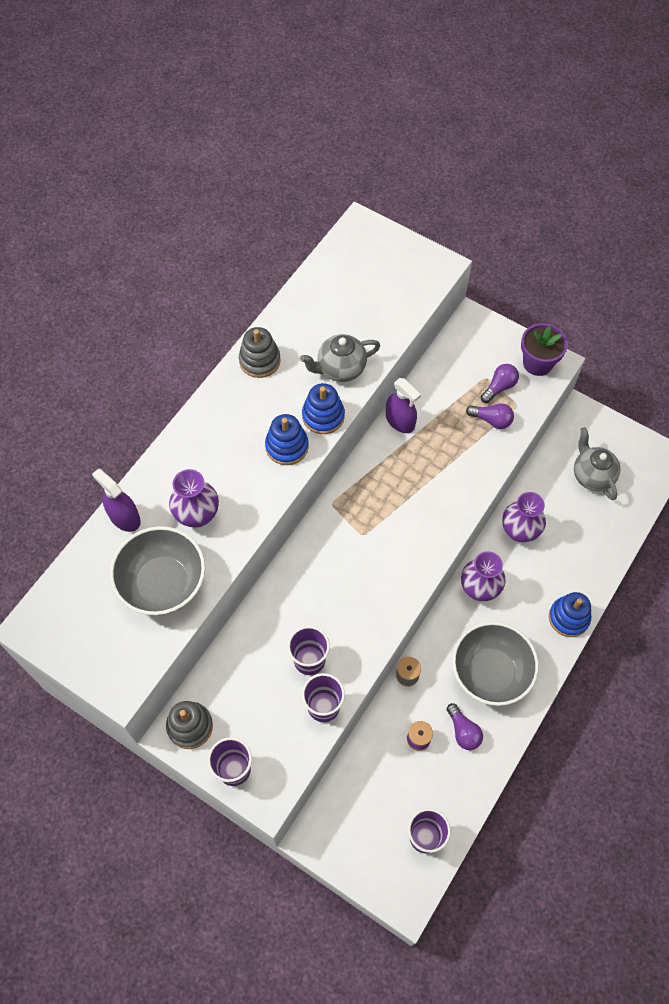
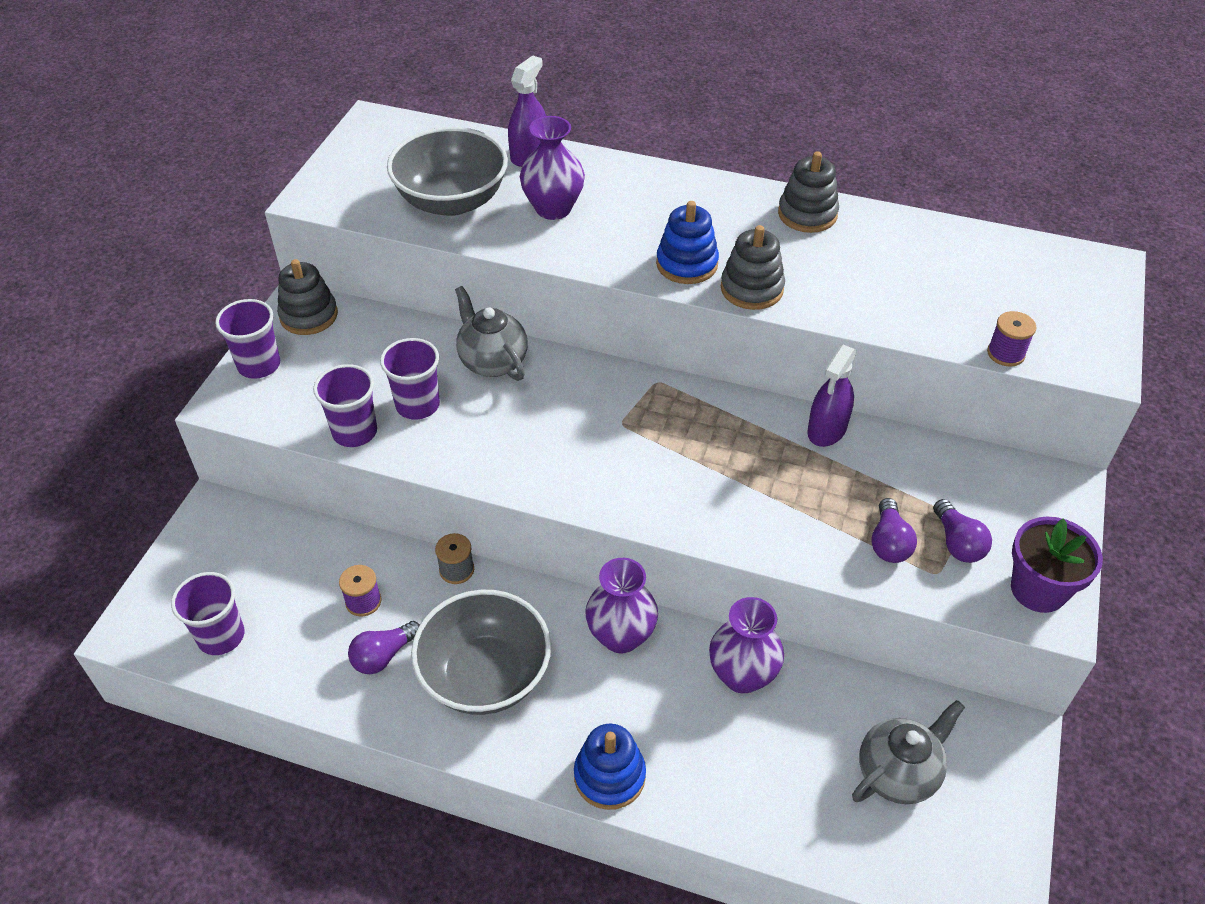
camera: 75 degrees right, 15 degrees down
(323, 416) = (752, 289): blue stacking toy -> grey stacking toy
(340, 369) = (839, 291): grey teapot -> grey teapot (492, 362)
(419, 305) = (1005, 353): none -> purple spool
(499, 387) = (957, 542): purple light bulb -> purple light bulb turned 45 degrees clockwise

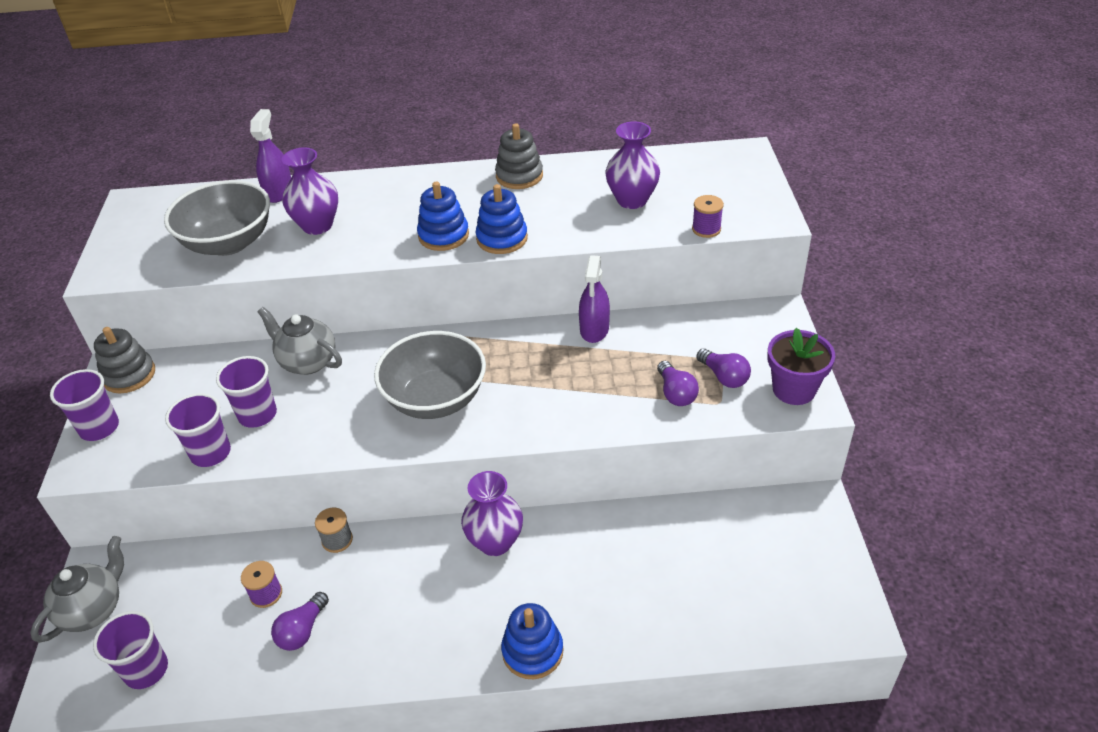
camera: 20 degrees left, 5 degrees down
(485, 676) = (397, 613): grey bowl -> grey bowl (435, 399)
(742, 675) = (602, 536): purple vase -> purple vase (632, 200)
(752, 289) = (502, 239): grey stacking toy -> blue stacking toy
(898, 773) = (747, 563): grey teapot -> grey teapot (93, 610)

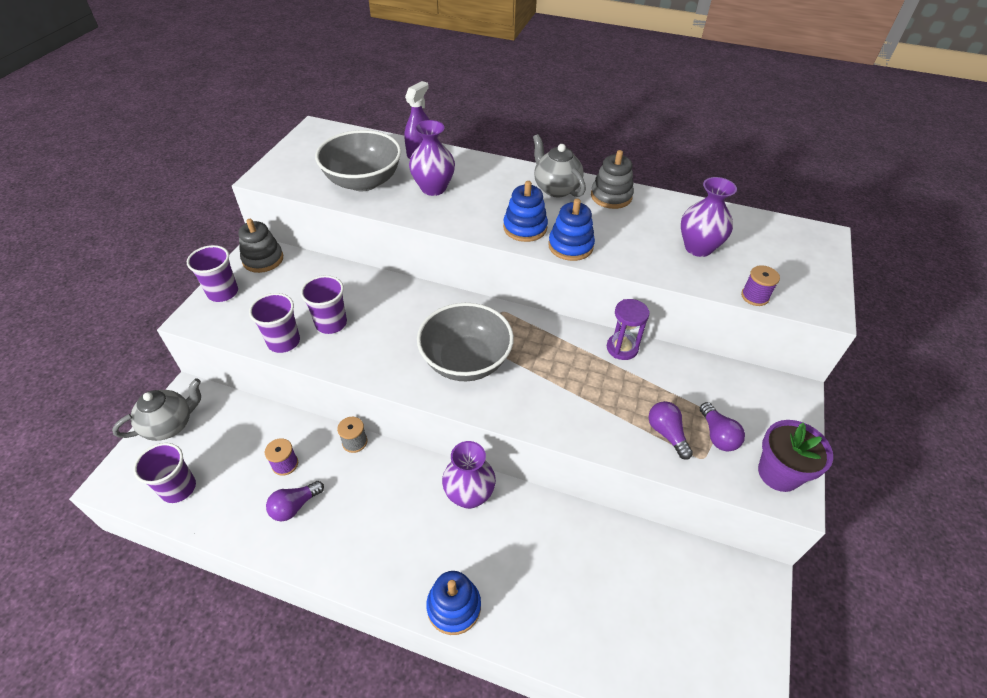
camera: 20 degrees right, 5 degrees up
(307, 362) = (387, 294): grey teapot -> grey teapot (556, 188)
(594, 329) = (622, 348): purple spray bottle -> purple hourglass
(675, 393) = (667, 434): purple light bulb -> purple light bulb turned 150 degrees clockwise

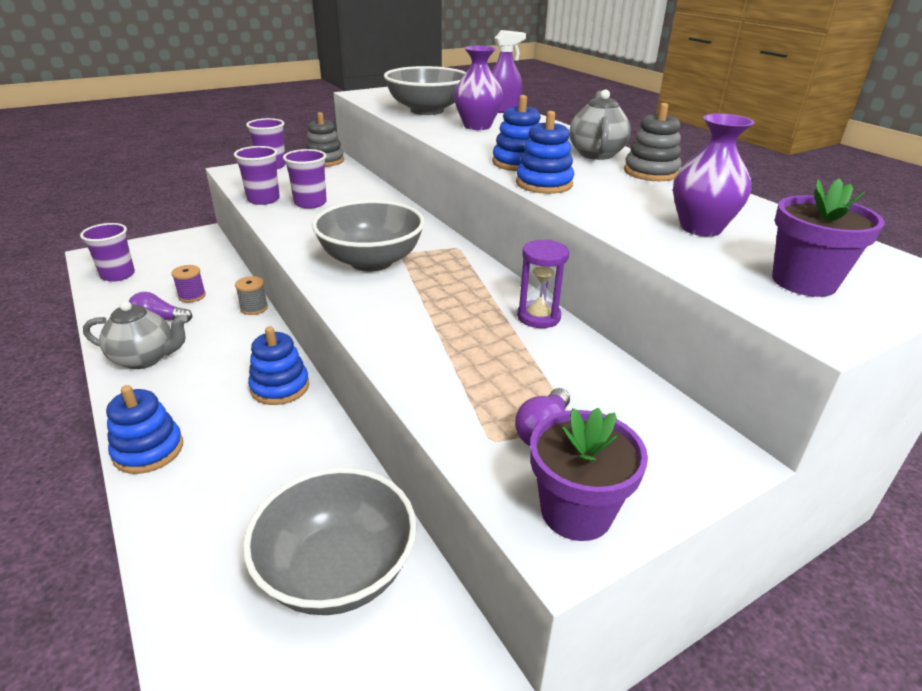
camera: 40 degrees right, 15 degrees down
(170, 425) = (166, 244): grey teapot -> grey teapot (145, 358)
(469, 495) = (280, 387): purple vase -> blue stacking toy
(654, 583) = (337, 571): none -> grey bowl
(667, 434) = (482, 398): purple light bulb -> none
(755, 296) = (717, 281): purple spool -> none
(784, 272) = (803, 282): none -> purple flower pot

